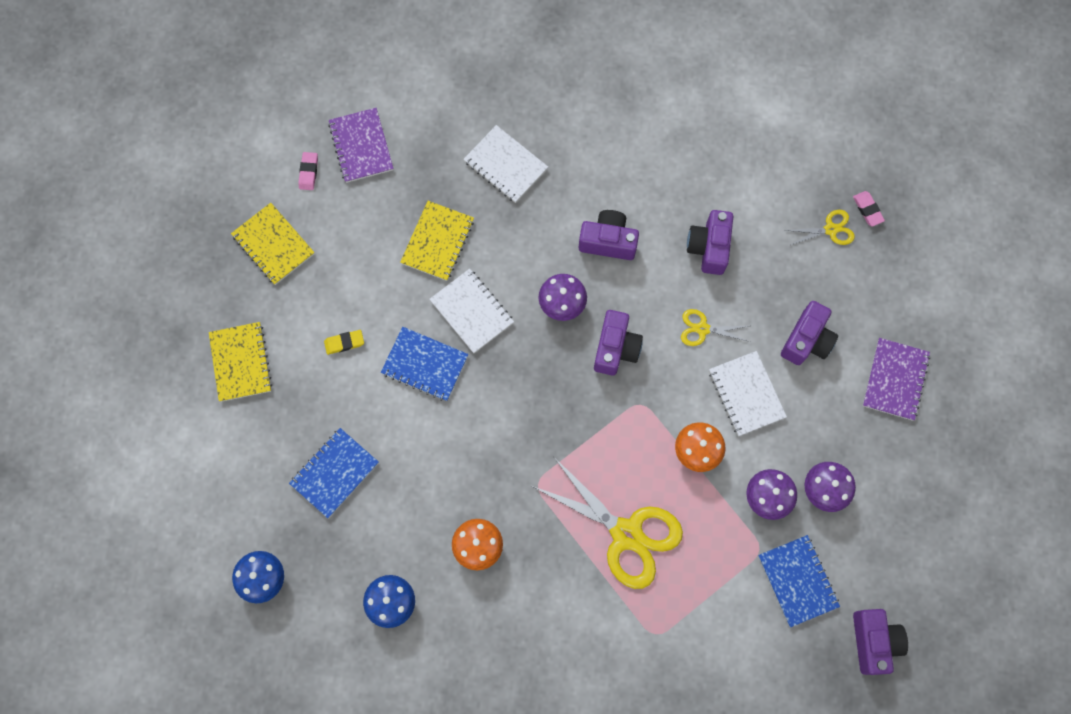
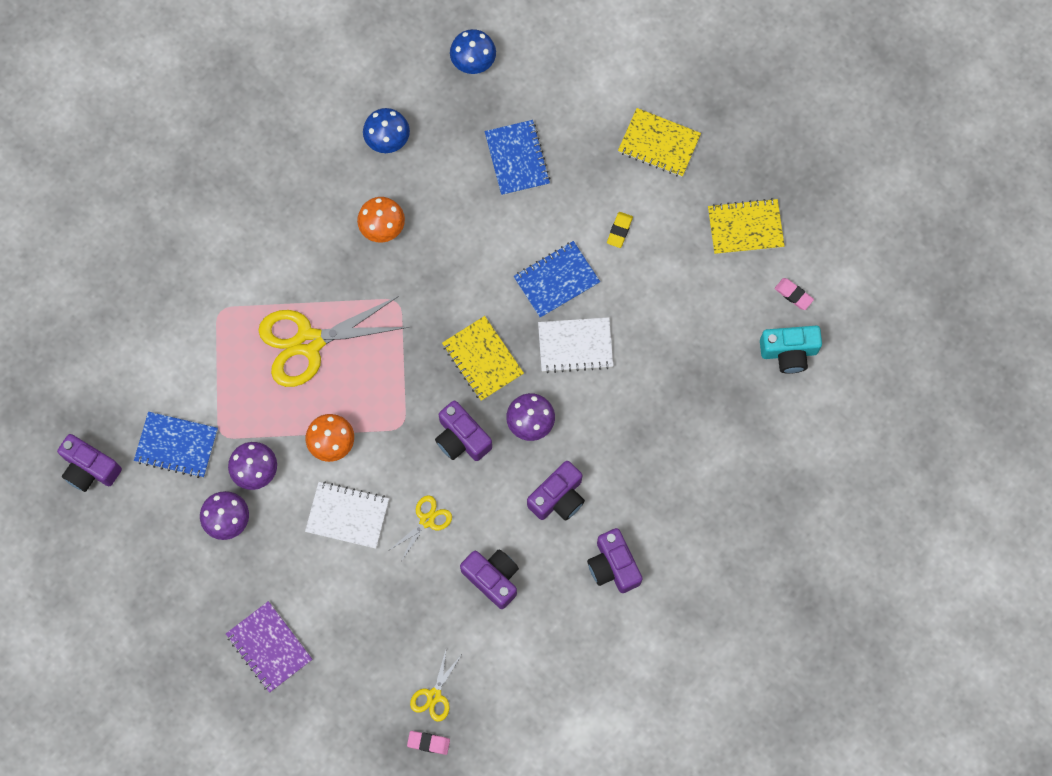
camera: 125 degrees right, 0 degrees up
(361, 146) = (789, 352): purple notebook -> turquoise camera
(437, 241) = (656, 358): yellow notebook -> yellow notebook (483, 359)
(505, 165) = (688, 460): white notebook -> none
(807, 340) = (355, 599): purple camera -> purple camera (613, 566)

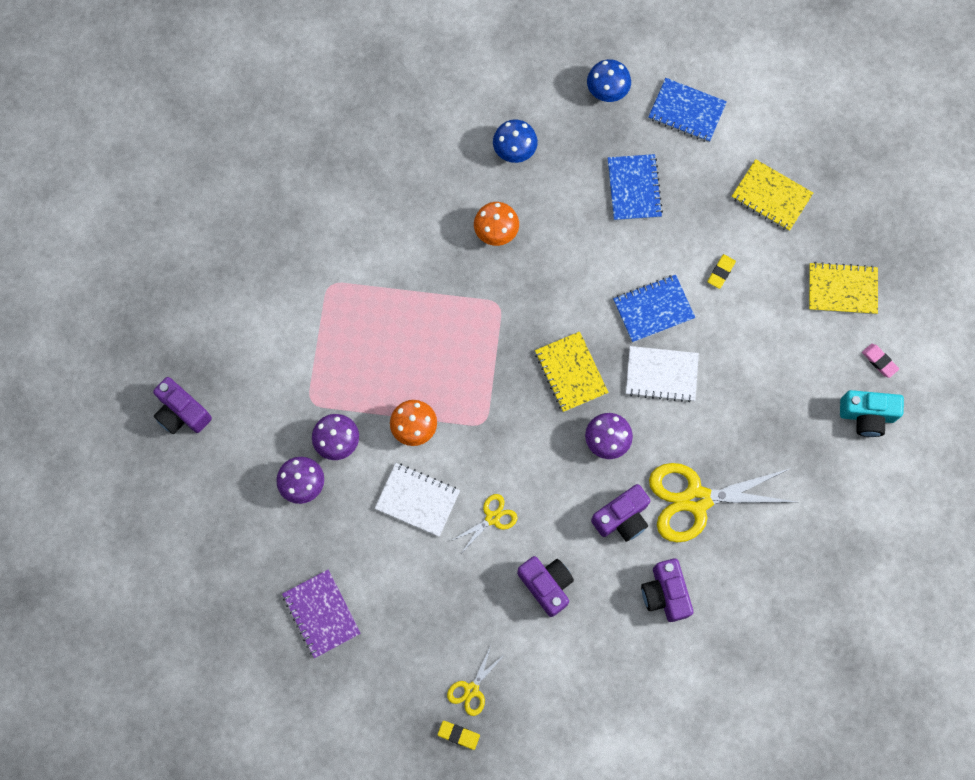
camera: 10 degrees right, 0 degrees up
(176, 445) = (267, 405): blue notebook -> blue notebook (686, 111)
(309, 342) = (408, 328): yellow scissors -> yellow scissors (696, 499)
(428, 743) = (458, 735): pink eraser -> yellow eraser
(461, 438) = (538, 445): purple camera -> none

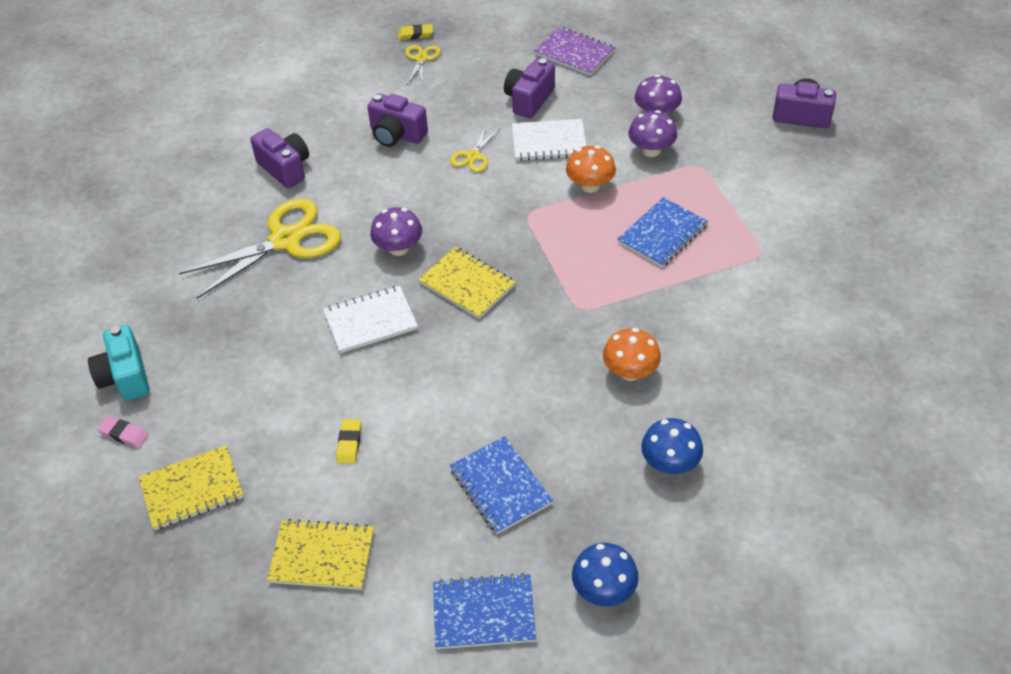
camera: 155 degrees right, 25 degrees down
(622, 518) = (352, 201): purple camera -> purple camera (529, 100)
(653, 309) = (410, 374): blue notebook -> blue notebook (662, 234)
(866, 416) = (125, 377): turquoise camera -> turquoise camera turned 90 degrees counterclockwise

